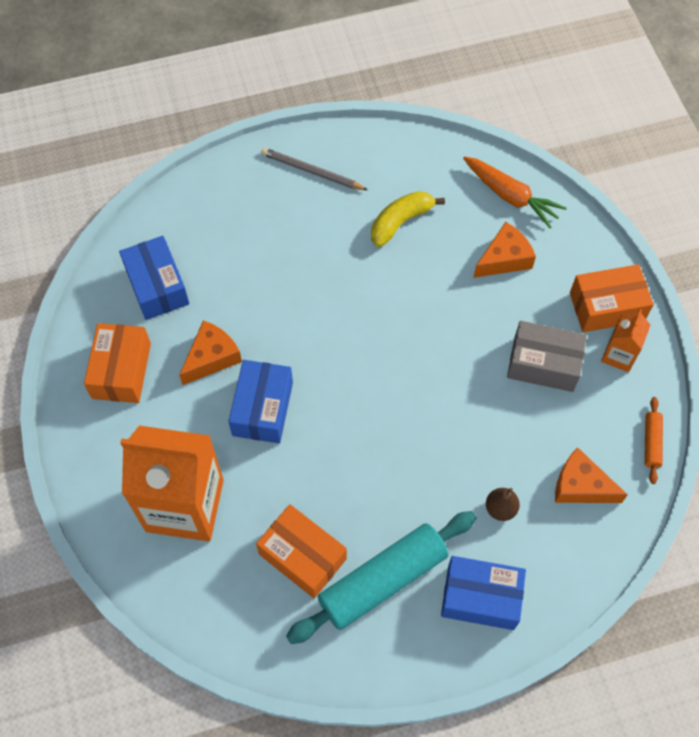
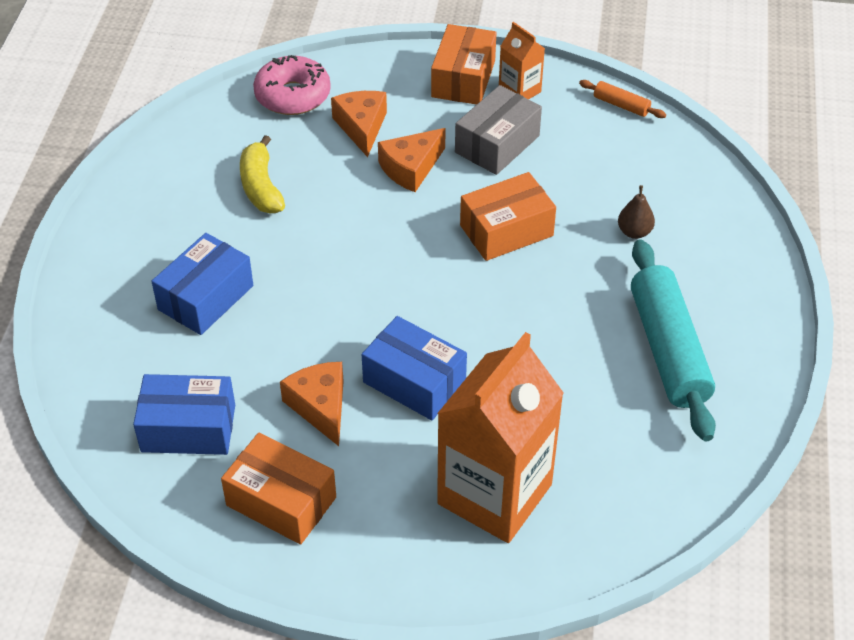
camera: 65 degrees left, 15 degrees down
(302, 556) = (610, 407): orange box -> orange box (506, 231)
(312, 171) = (140, 235): grey pencil -> none
(480, 597) = (720, 281): blue box -> blue box (205, 297)
(510, 196) = (293, 95): orange carrot -> pink donut
(580, 486) = (640, 168): orange cheese -> orange cheese (411, 168)

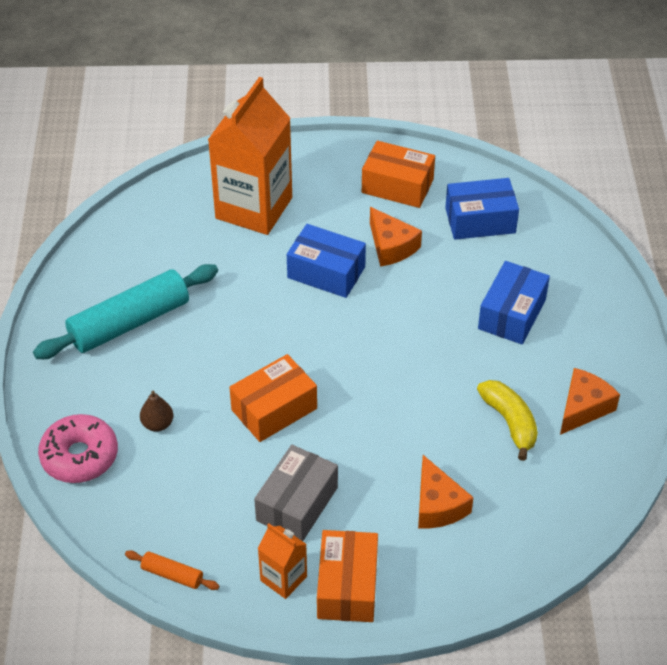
camera: 170 degrees right, 0 degrees up
(293, 95) = (522, 535): pink donut -> pink donut (80, 456)
(411, 168) = (376, 463): orange cheese -> orange cheese (583, 408)
(669, 349) = (129, 322): turquoise rolling pin -> turquoise rolling pin turned 75 degrees clockwise

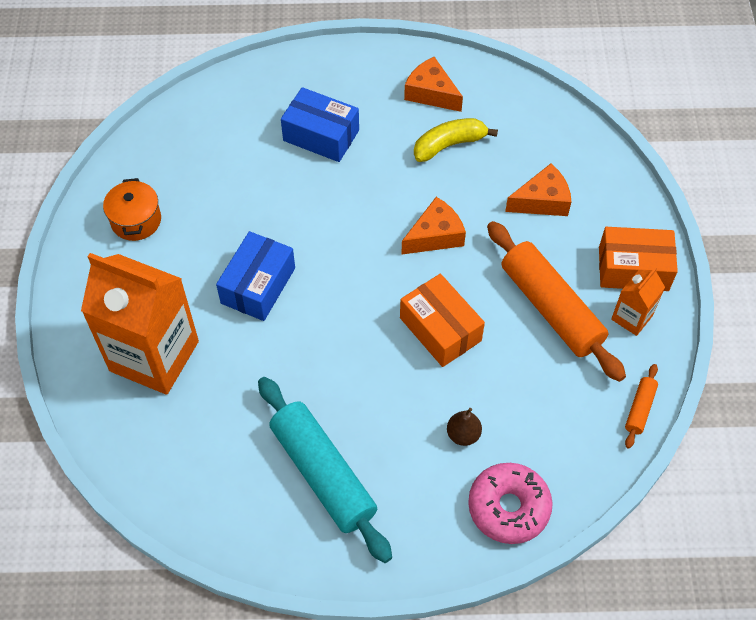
camera: 90 degrees left, 10 degrees up
(297, 504) = (550, 308): grey box -> orange rolling pin
(391, 246) = (225, 228): orange cheese -> orange cheese (435, 236)
(397, 186) = (136, 220): orange box -> orange pot
(480, 220) = (195, 153): blue box -> none

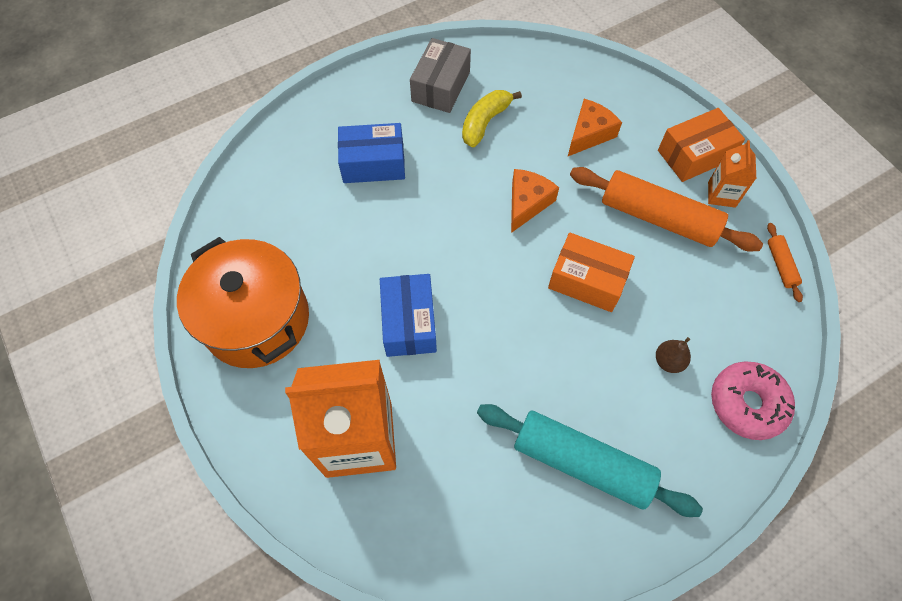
camera: 30 degrees left, 5 degrees up
(136, 220) = (256, 320): orange pot -> orange pot, size x2.03
(431, 93) = (440, 86): orange cheese -> grey box

